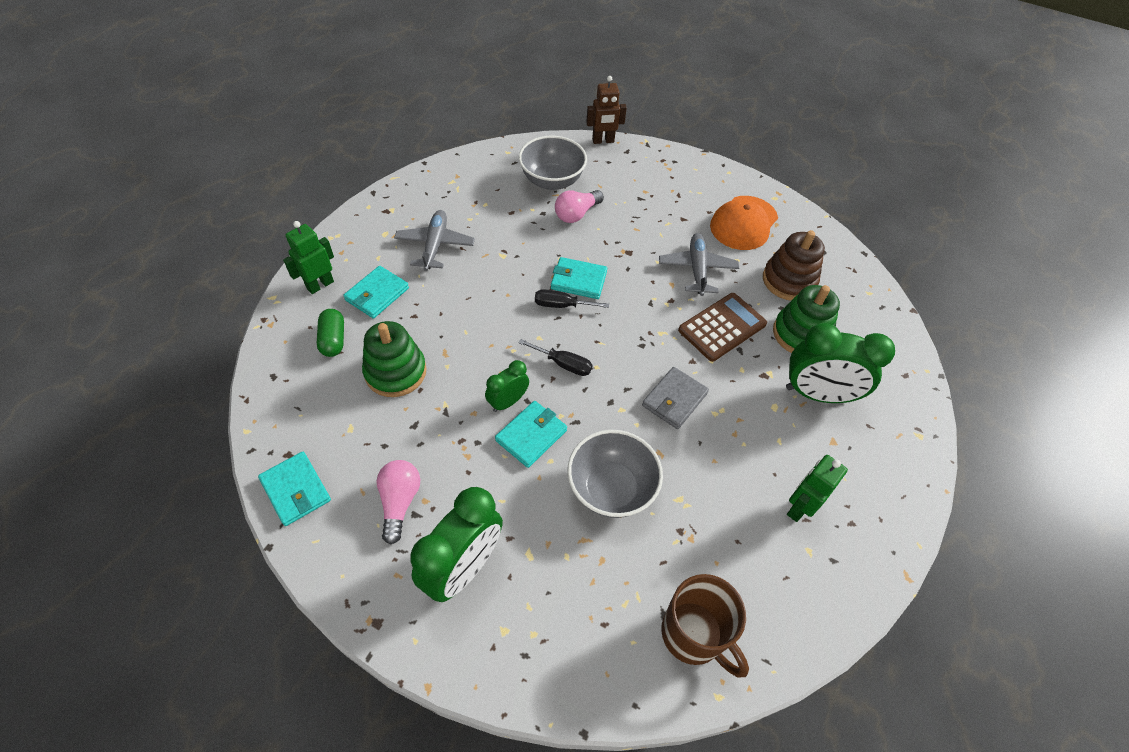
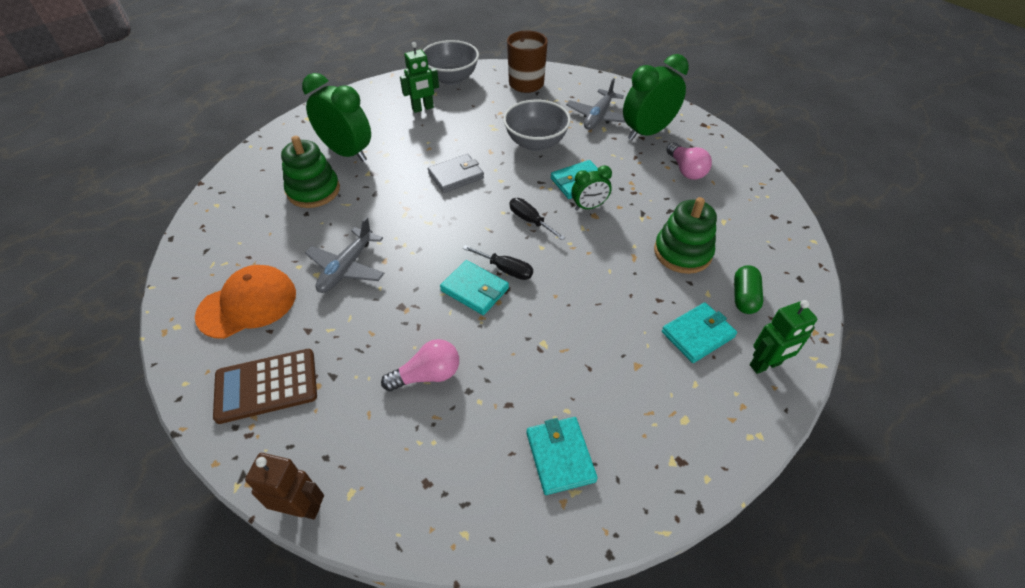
camera: 155 degrees left, 5 degrees down
(296, 490) = (763, 194): turquoise wallet -> turquoise wallet (560, 456)
(399, 502) = (686, 170): pink light bulb -> pink light bulb turned 45 degrees counterclockwise
(435, 245) = (621, 381): grey plane -> grey plane (598, 117)
(552, 181) = (428, 444): grey bowl -> grey bowl (451, 78)
(722, 327) = (373, 212): brown calculator -> brown calculator (266, 386)
(789, 280) = (272, 233): brown stacking toy -> none

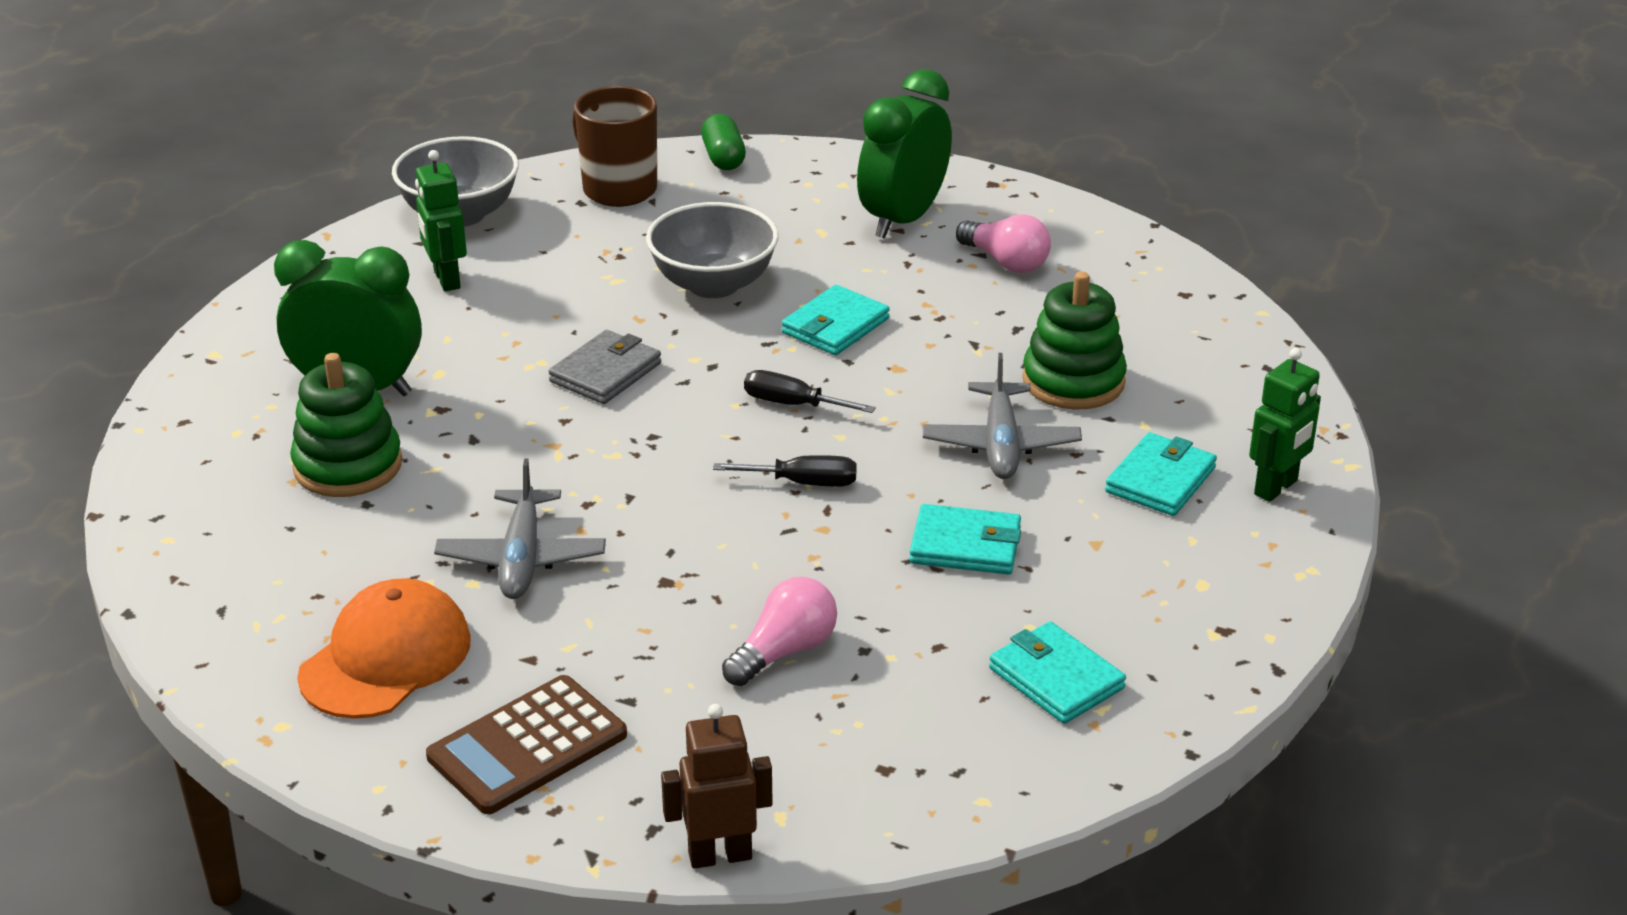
camera: 25 degrees left, 15 degrees down
(423, 108) = (446, 280): green robot -> green robot turned 120 degrees clockwise
(475, 289) = (773, 524): turquoise wallet -> turquoise wallet (965, 545)
(589, 207) = (879, 358): green clock -> none
(598, 117) = (798, 215): grey plane -> grey plane (1001, 444)
(744, 297) = (1200, 414): green capsule -> green capsule (723, 158)

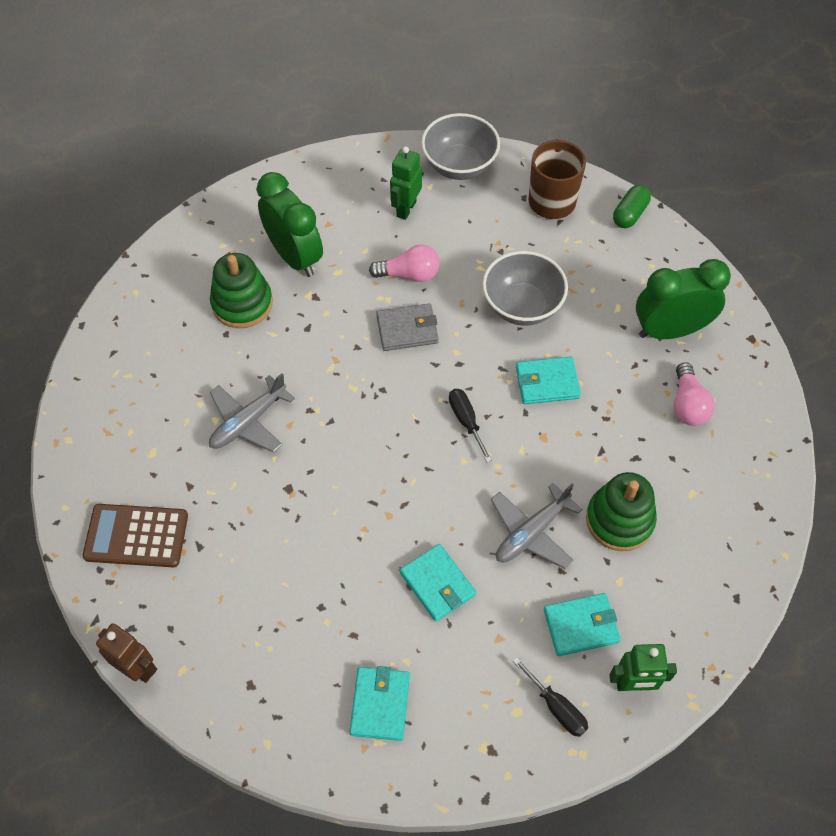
camera: 45 degrees right, 25 degrees up
(385, 658) = (139, 435): orange cap -> none
(784, 651) = (288, 576): pink light bulb -> pink light bulb (409, 274)
(804, 483) = (412, 478): black screwdriver -> black screwdriver (557, 707)

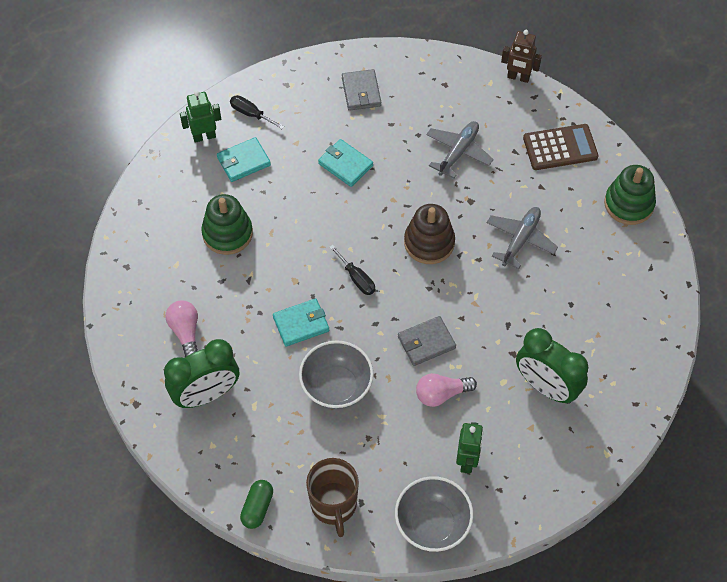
camera: 165 degrees right, 0 degrees up
(242, 303) = (570, 333): green stacking toy -> green stacking toy (629, 204)
(362, 445) = (429, 243): none -> brown stacking toy
(380, 704) = (361, 92): turquoise wallet -> grey wallet
(531, 532) = (289, 211): grey plane -> grey plane (458, 152)

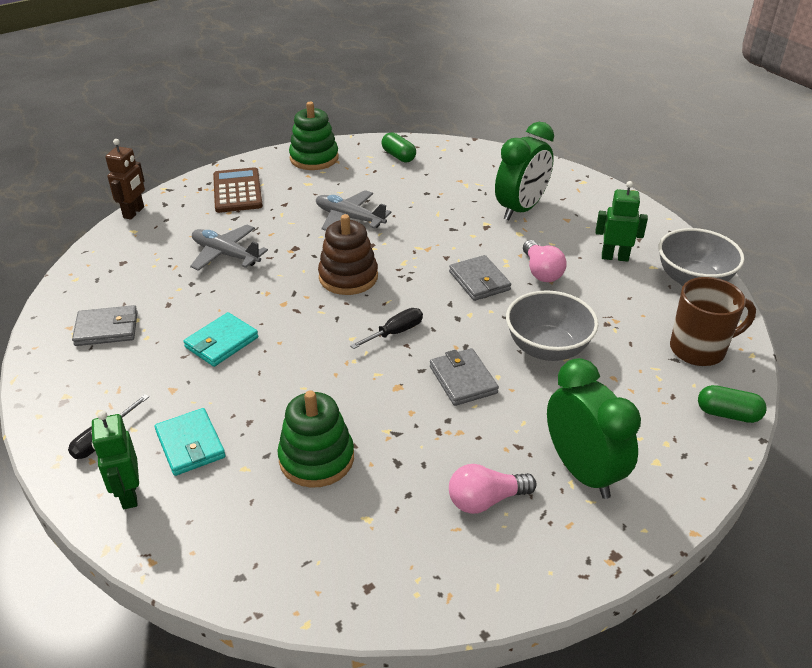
camera: 90 degrees left, 20 degrees down
(301, 324) = (463, 380): turquoise wallet -> grey wallet
(641, 279) = (398, 156): none -> green capsule

